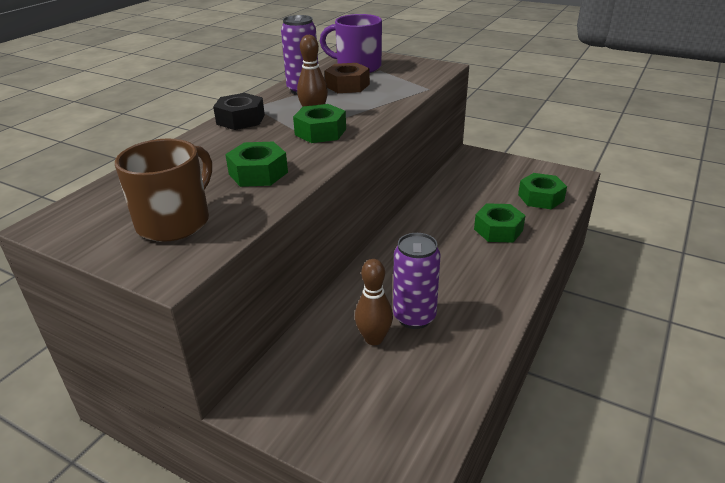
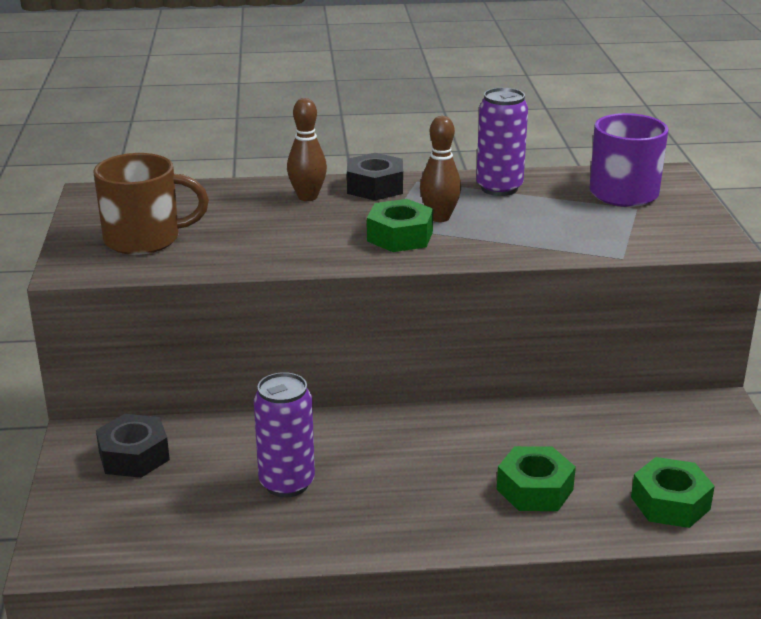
camera: 55 degrees right, 5 degrees down
(258, 173) = (269, 240): green nut -> none
(310, 382) = (134, 456): none -> black nut
(347, 85) = (551, 207): brown nut -> none
(374, 338) = (227, 469): brown bowling pin -> brown bowling pin (307, 197)

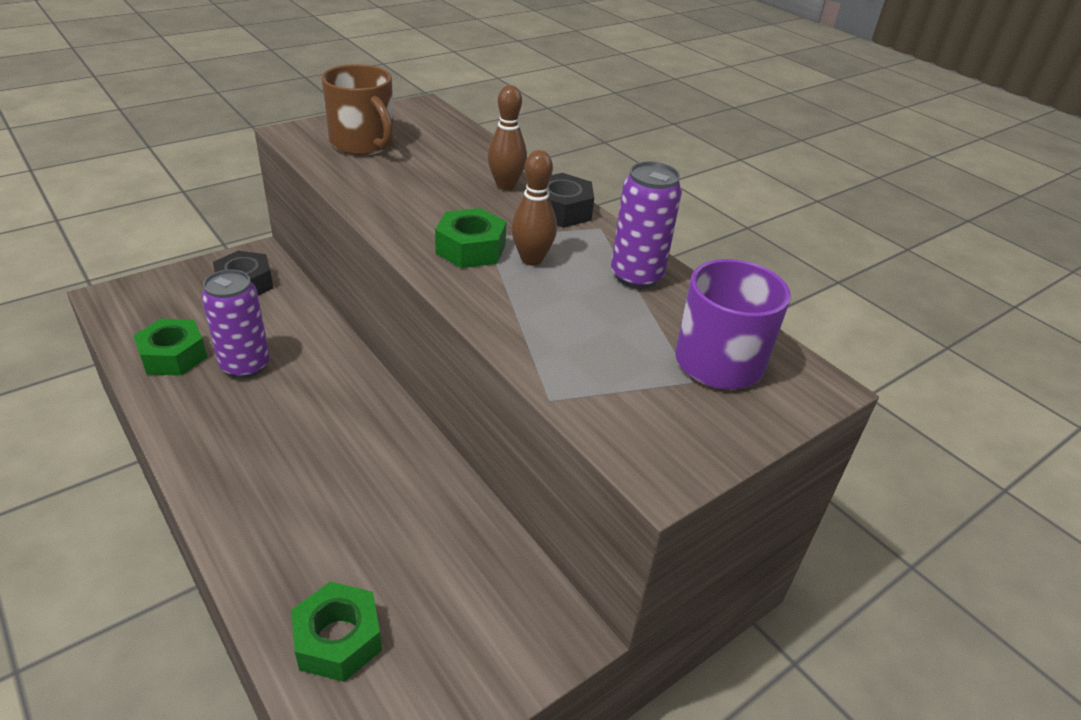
camera: 55 degrees right, 10 degrees up
(534, 489) = (310, 519): green nut -> green nut (173, 356)

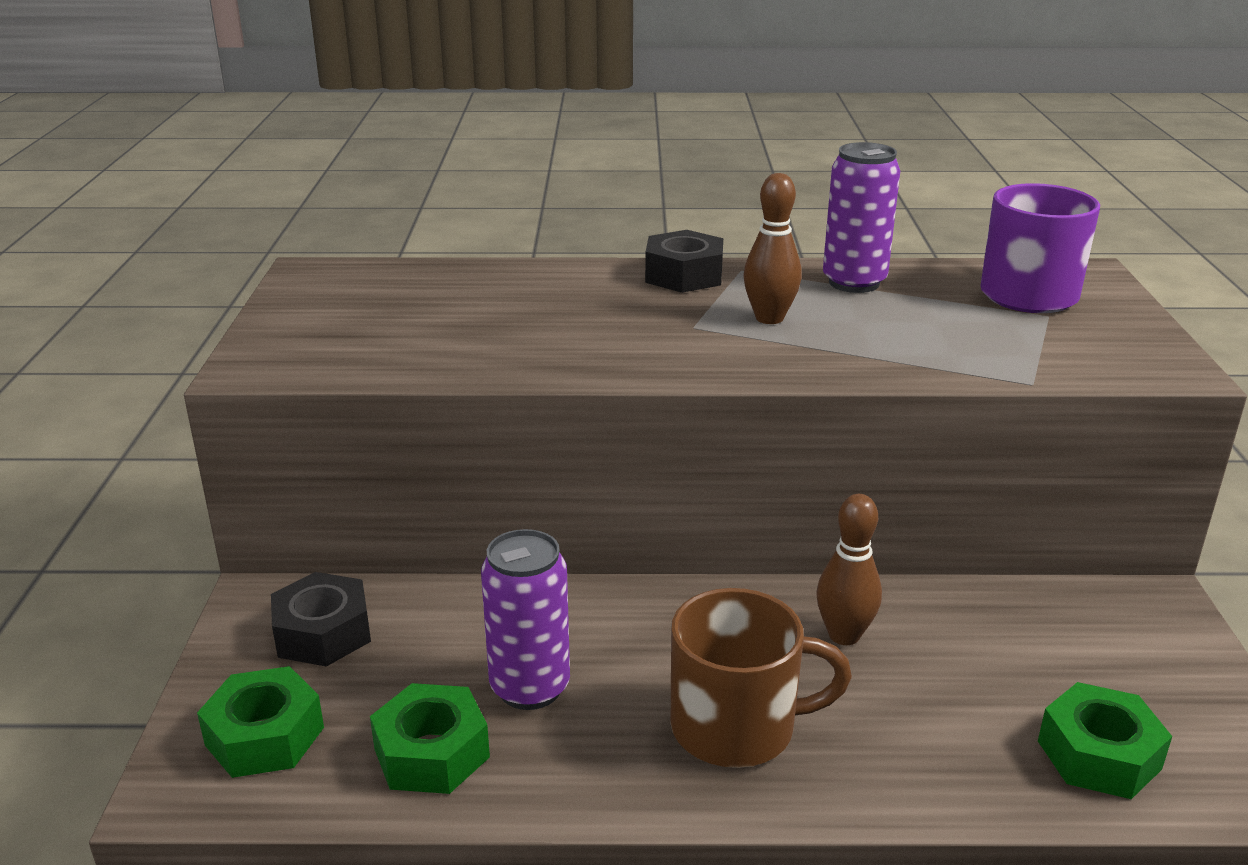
camera: 50 degrees left, 10 degrees down
(363, 143) = (361, 332): brown mug -> brown mug (737, 727)
(471, 249) = (712, 341): green nut -> green nut (265, 736)
(506, 185) = (591, 285): brown bowling pin -> brown bowling pin (844, 635)

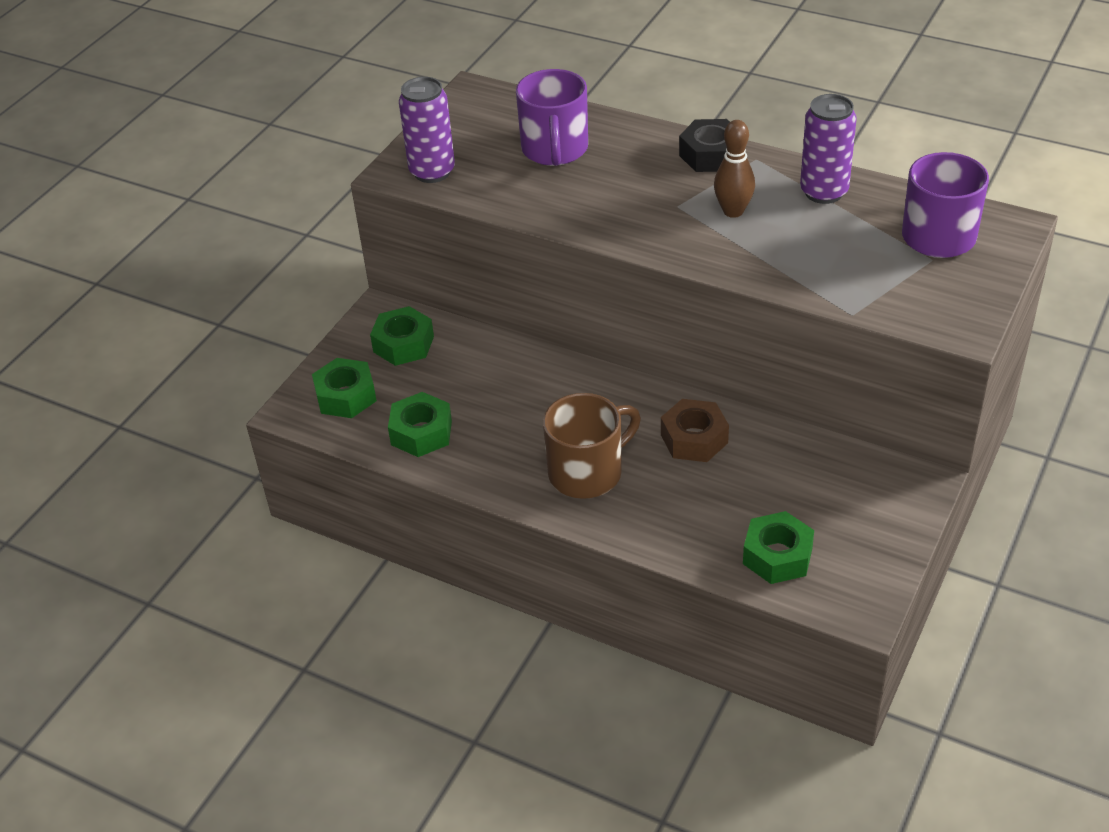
camera: 30 degrees right, 15 degrees up
(323, 633) = (403, 344): black nut -> green nut
(476, 304) = (555, 150): none -> purple mug
(530, 687) = (493, 413): purple can -> purple can (432, 172)
(737, 727) = (587, 472): brown mug -> brown mug turned 60 degrees counterclockwise
(844, 635) = (694, 439): brown bowling pin -> brown nut

